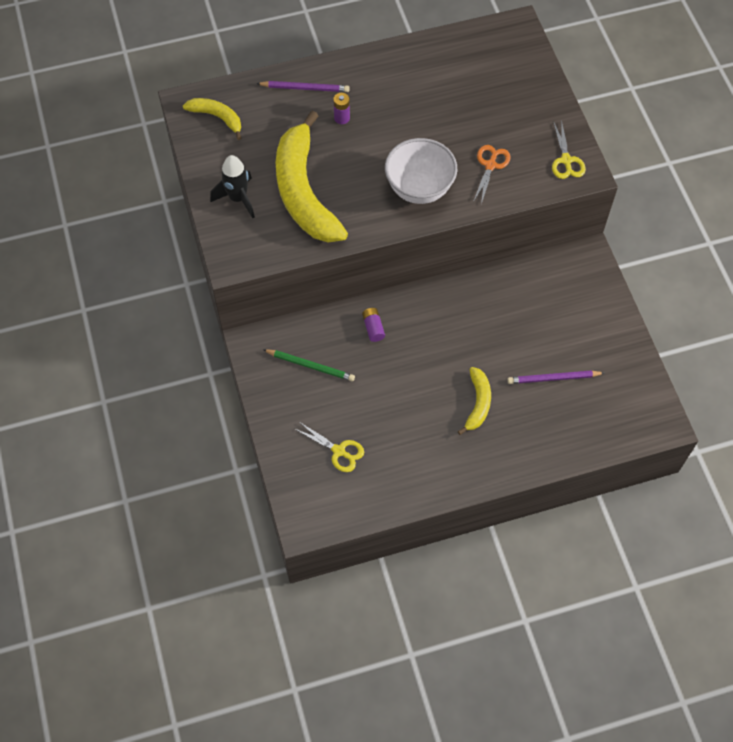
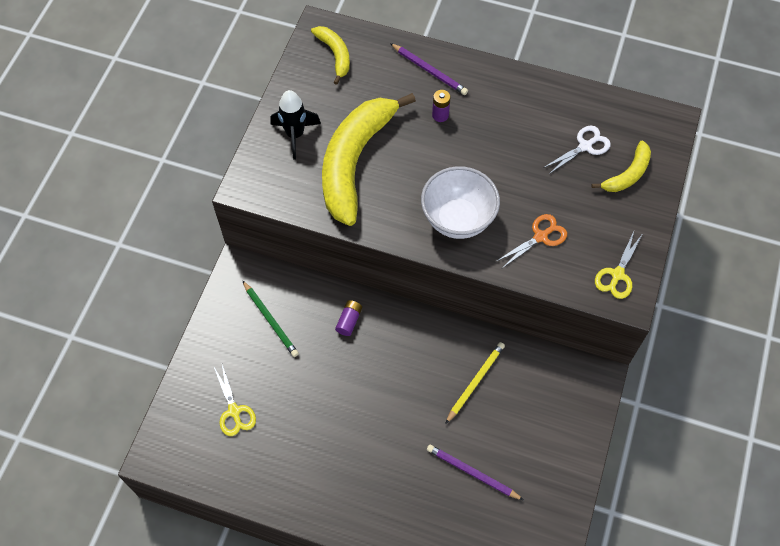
camera: 35 degrees right, 0 degrees up
(470, 80) = (585, 146): none -> white scissors
(477, 403) = (385, 450): yellow banana -> yellow banana (627, 174)
(504, 313) = (475, 382): none -> yellow pencil

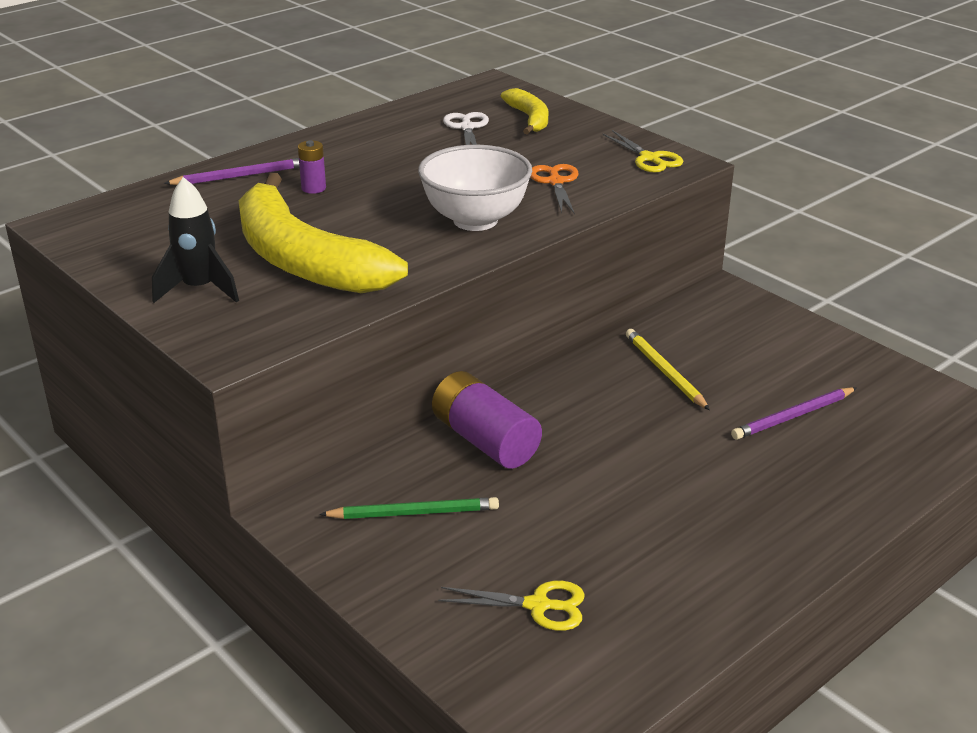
camera: 60 degrees left, 30 degrees down
(335, 55) = (119, 225): yellow banana -> none
(349, 321) = (485, 440): purple battery -> purple battery, size x2.02

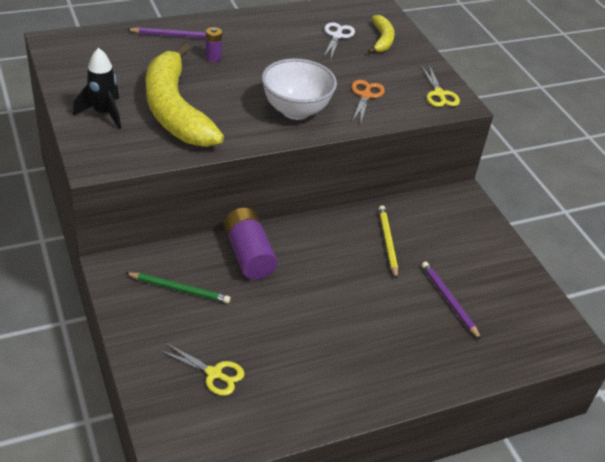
camera: 15 degrees right, 10 degrees up
(793, 416) = (449, 301): purple pencil -> purple pencil turned 75 degrees clockwise

